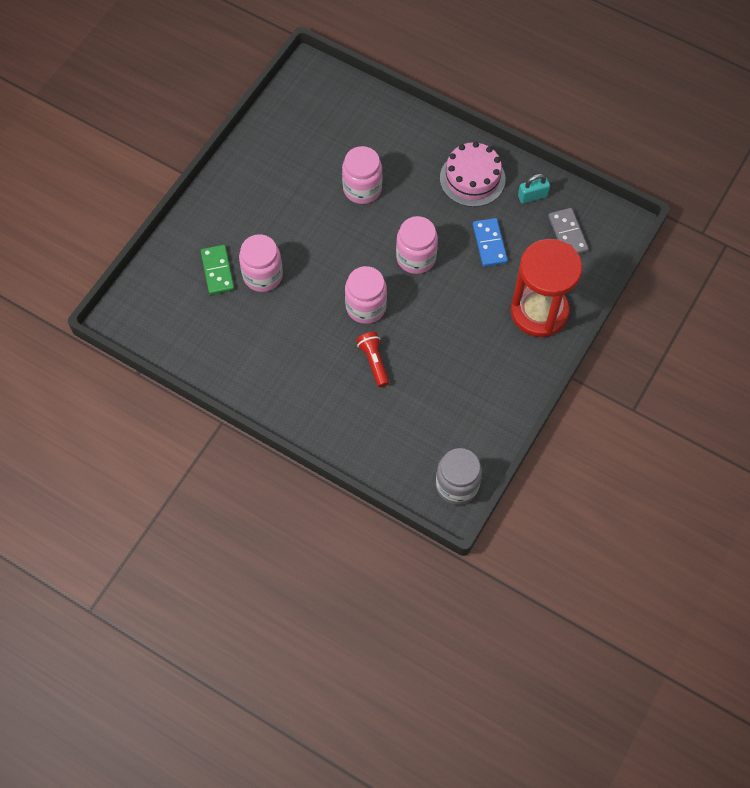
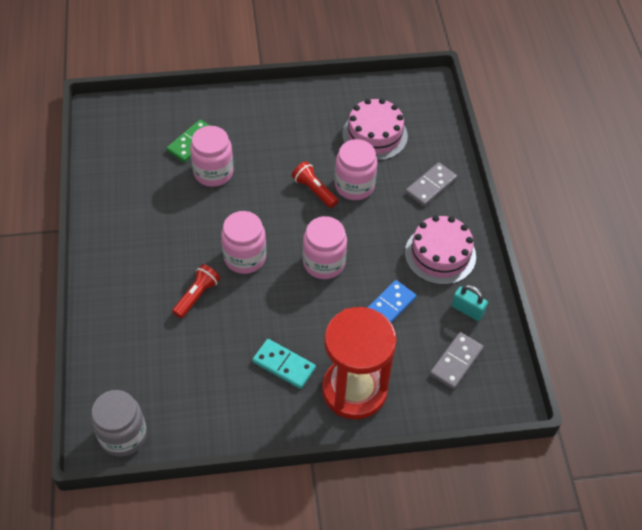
camera: 50 degrees right, 10 degrees down
(325, 141) = (374, 135): none -> pink cake
(343, 218) = (314, 190): none -> red flashlight
(407, 139) = (431, 186): none -> grey domino
(482, 343) = (284, 365): none -> turquoise domino

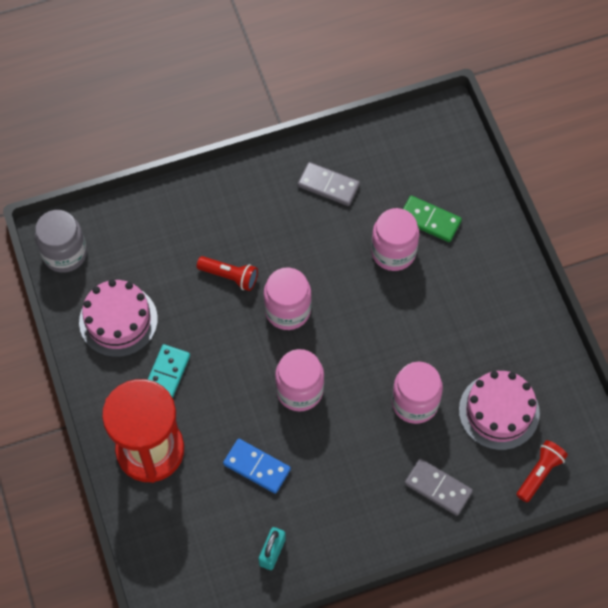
camera: 80 degrees right, 10 degrees up
(314, 190) = (396, 361): red flashlight -> red flashlight (539, 473)
(440, 254) = (340, 512): pink cake -> pink cake (118, 320)
(456, 362) = (203, 548): grey domino -> grey domino (328, 185)

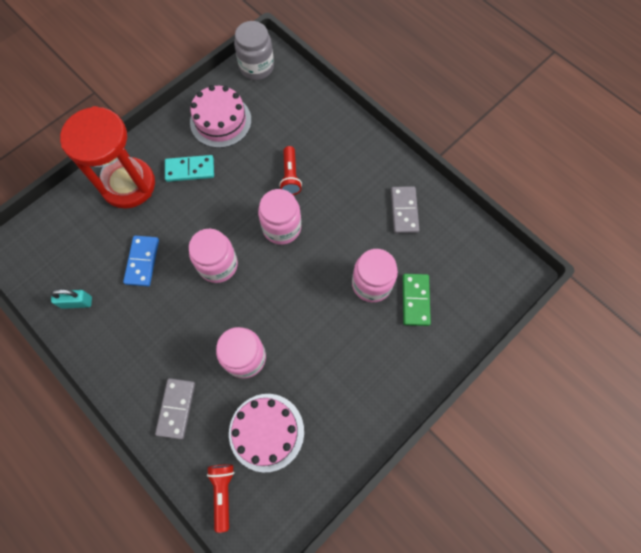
camera: 65 degrees right, 5 degrees up
(539, 473) = (223, 493): red flashlight -> red flashlight turned 105 degrees counterclockwise

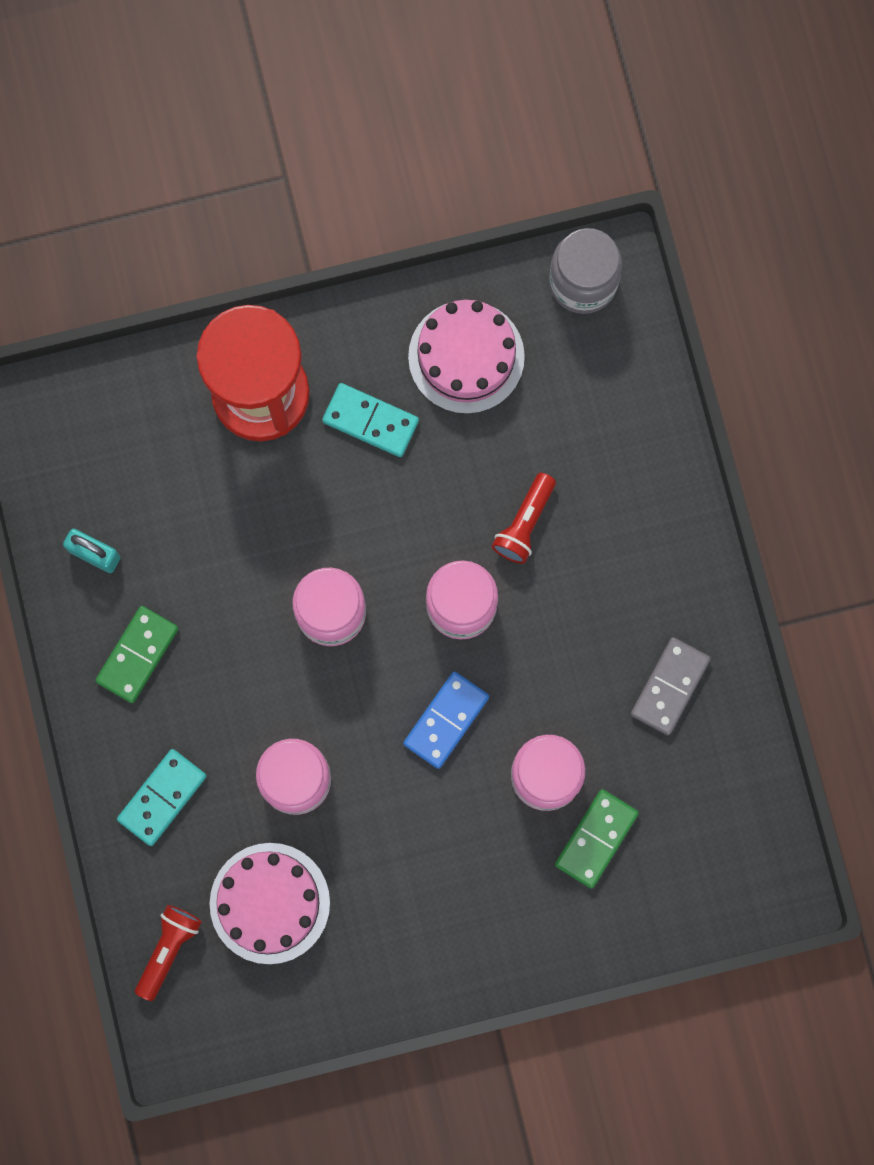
camera: 30 degrees right, 10 degrees up
(125, 340) = (138, 655): none -> green domino
(142, 261) = (220, 541): blue domino -> blue domino (446, 720)
(176, 408) = (162, 797): grey domino -> turquoise domino

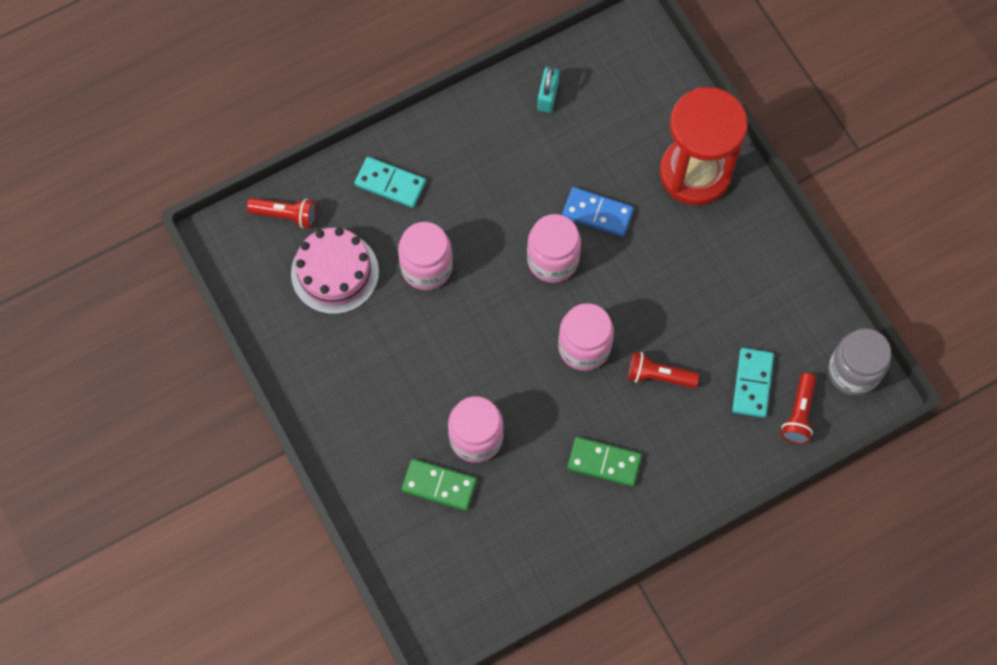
camera: 75 degrees right, 10 degrees down
(138, 655) = (485, 142): green domino -> green domino (604, 462)
(370, 421) = (699, 250): turquoise domino -> turquoise domino (752, 383)
(446, 720) = (497, 358): blue domino -> blue domino (597, 213)
(466, 357) = (769, 304): pink cake -> none
(620, 366) = (799, 414): none -> red flashlight
(669, 686) = (567, 510): grey domino -> none

